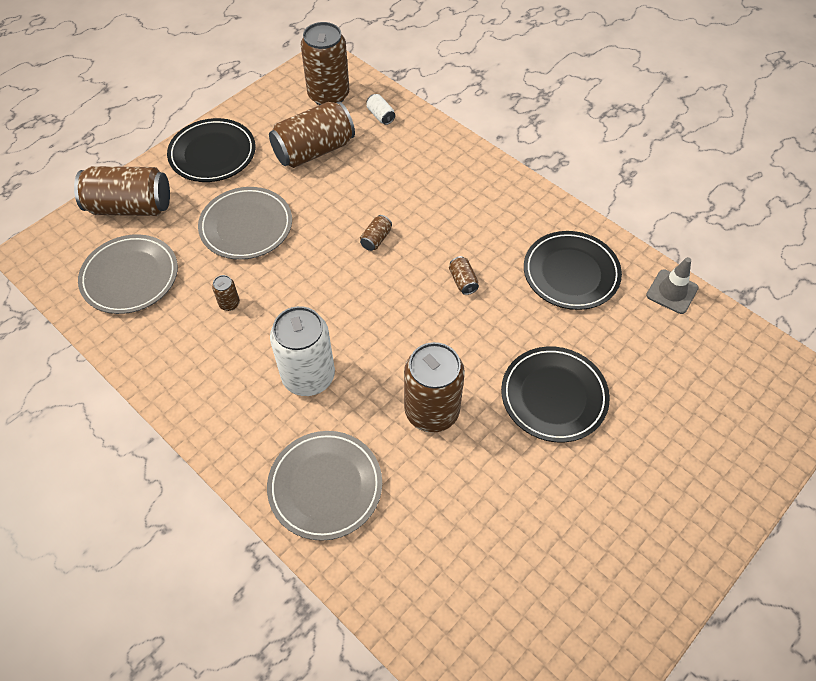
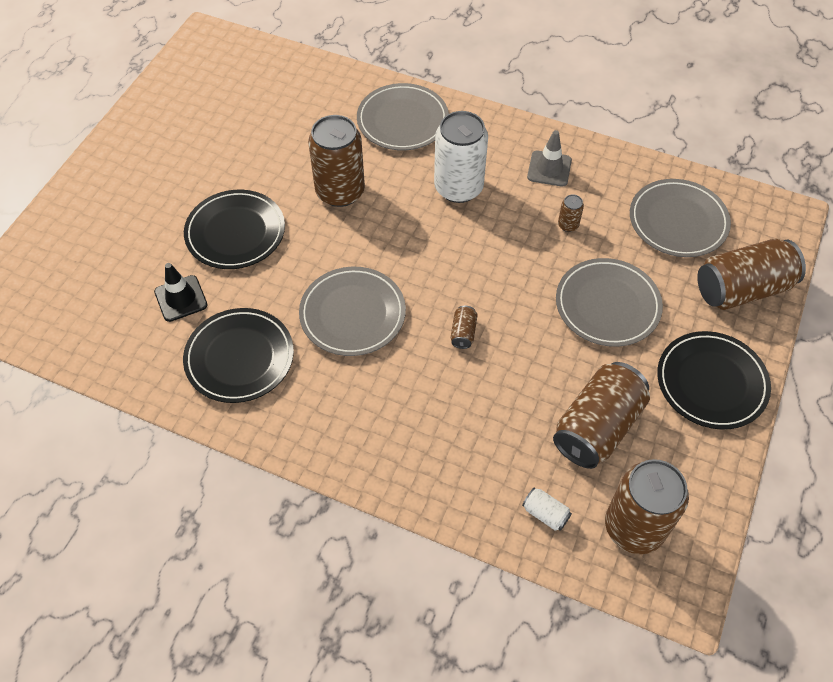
camera: 160 degrees right, 0 degrees up
(463, 281) = (352, 314): brown can -> grey plate
(617, 341) = (181, 298): none -> black traffic cone
(672, 292) = (126, 369): grey traffic cone -> grey traffic cone (549, 169)

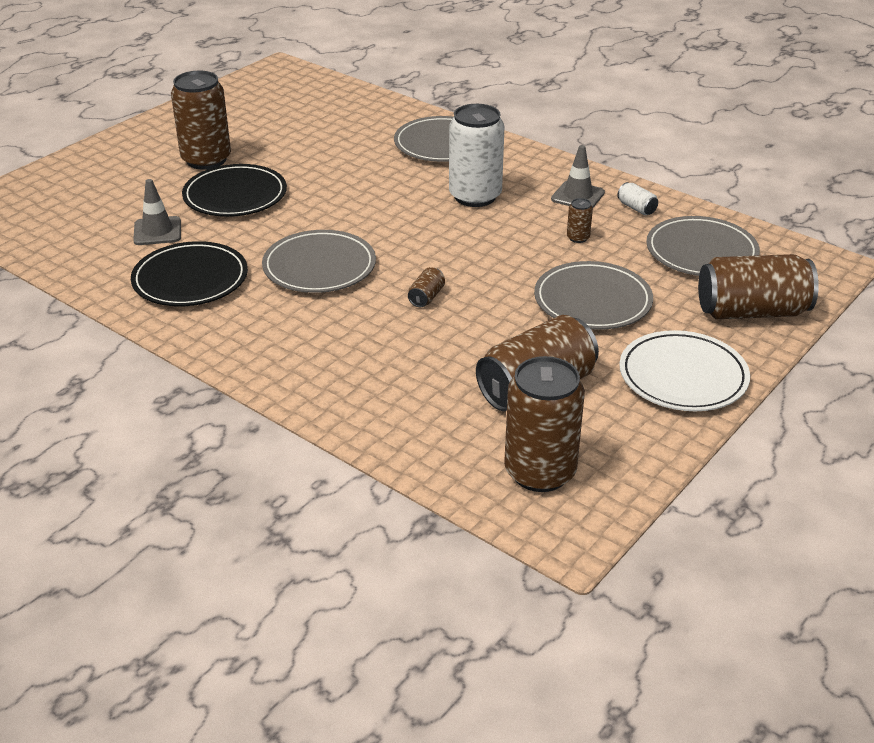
camera: 15 degrees right, 20 degrees down
(181, 298) = (157, 231): black traffic cone -> grey traffic cone
(340, 191) = (353, 183): brown can -> brown can (206, 160)
(545, 514) = (445, 444): white can -> white can (636, 208)
(711, 382) = (683, 376): black plate -> white plate

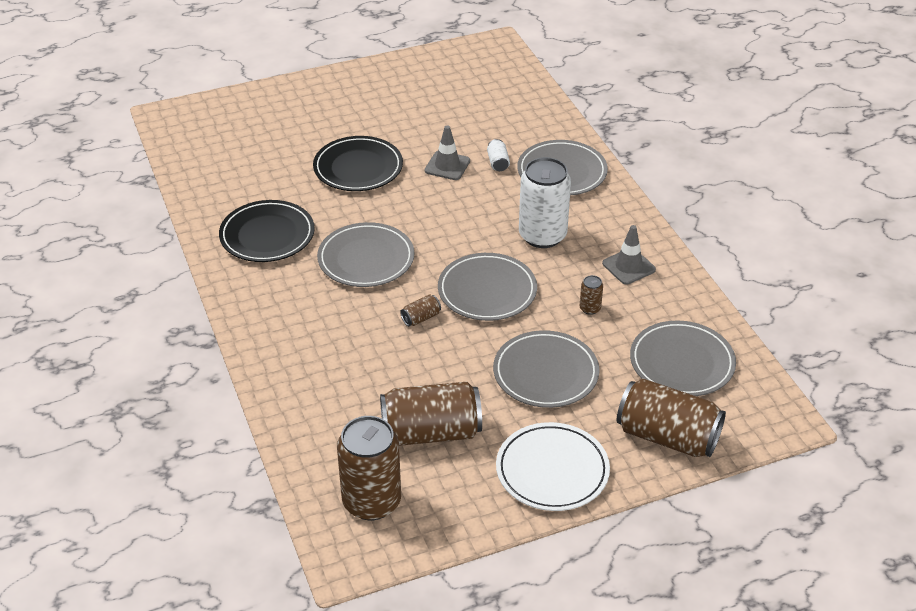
camera: 30 degrees right, 5 degrees up
(157, 231) = (277, 182): grey traffic cone -> grey traffic cone (447, 166)
(206, 160) = (364, 124): brown can -> none
(468, 254) = (487, 291): none -> grey plate
(636, 208) = (668, 298): white can -> white can (498, 163)

